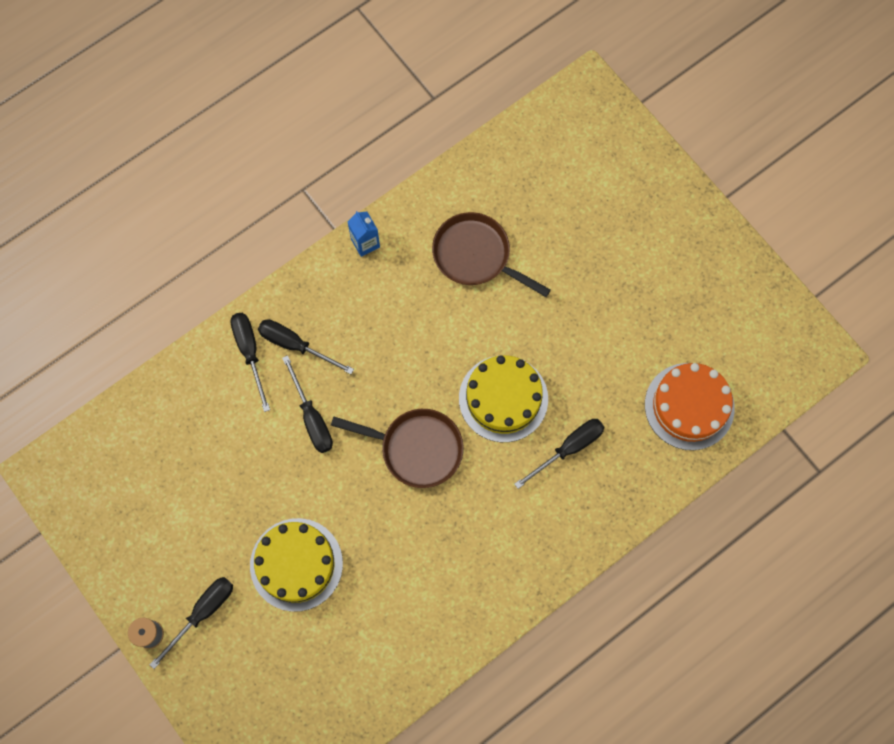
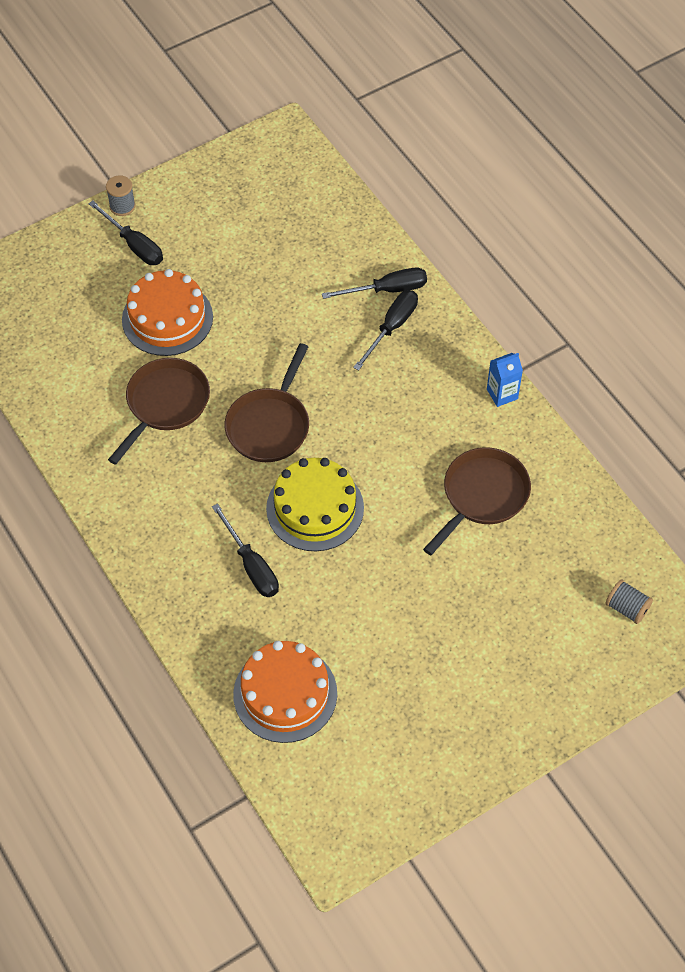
camera: 95 degrees right, 15 degrees down
(296, 564) = (167, 318): yellow cake -> orange cake
(311, 417) = (313, 337): black screwdriver -> none
(401, 552) = (165, 404): none -> brown pan
(573, 138) = (626, 608): none -> grey spool

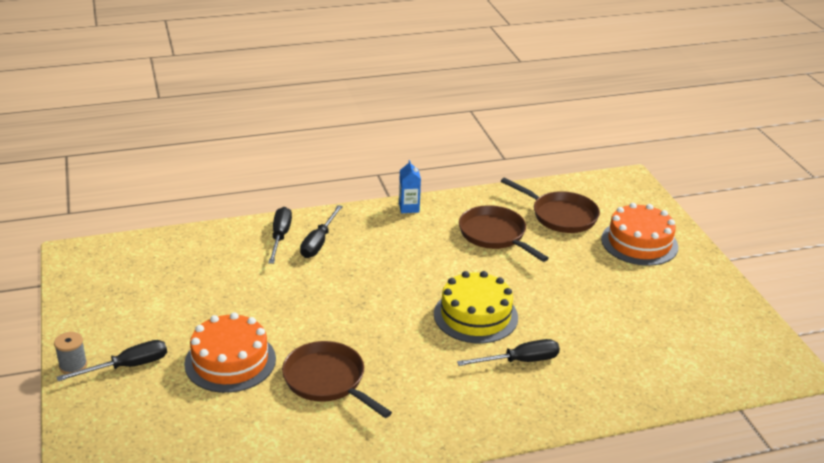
camera: 75 degrees left, 25 degrees down
(270, 425) = (381, 323): brown pan -> brown pan (560, 215)
(285, 694) = (648, 366): orange cake -> orange cake (639, 243)
(391, 328) = (319, 242): black screwdriver -> black screwdriver turned 120 degrees counterclockwise
(626, 608) = (606, 199): grey spool -> none

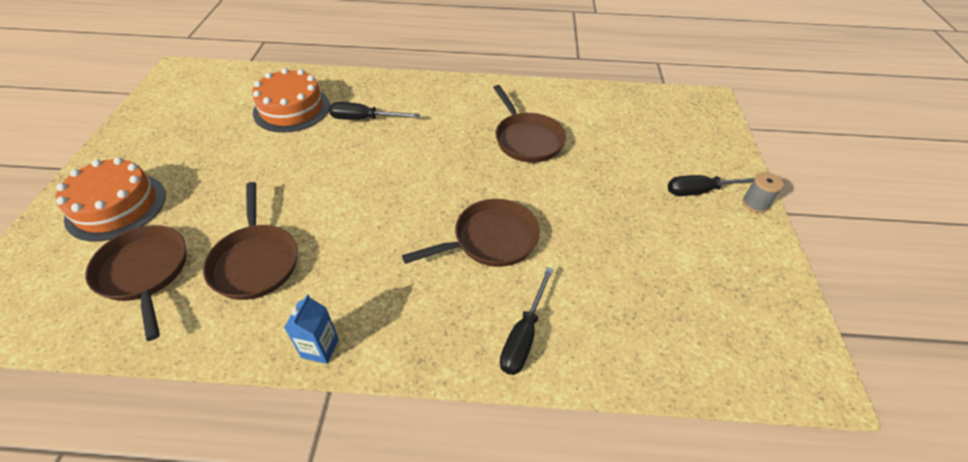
camera: 160 degrees left, 15 degrees up
(230, 361) = (607, 174): orange cake -> orange cake (291, 109)
(319, 242) = (476, 309): black screwdriver -> none
(327, 283) = (490, 240): none -> brown pan
(475, 315) = (366, 165): yellow cake -> none

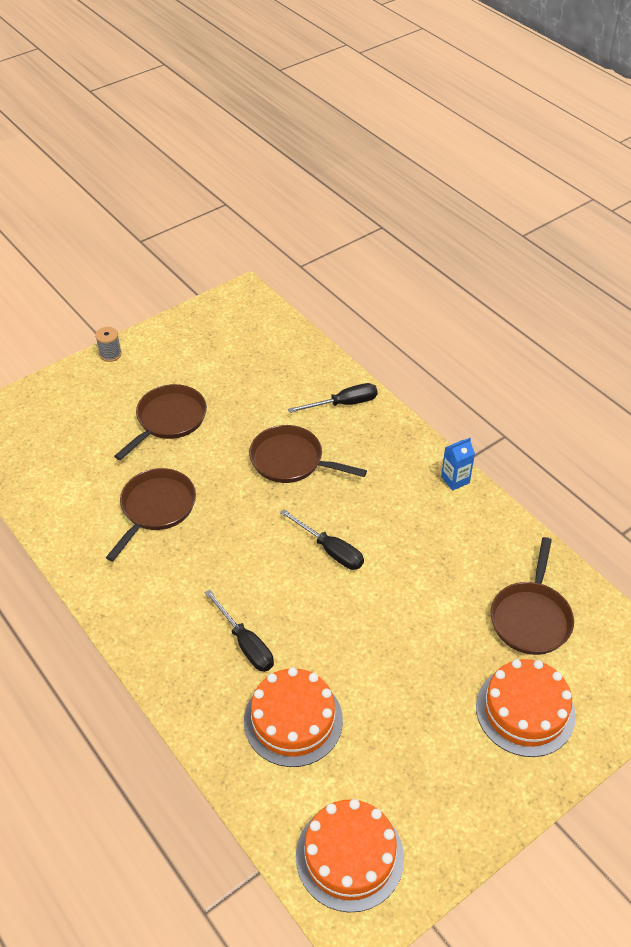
camera: 130 degrees left, 0 degrees up
(201, 86) = (349, 856): none -> orange cake
(255, 261) = (451, 566): brown pan -> brown pan (168, 420)
(702, 191) = (122, 383): black screwdriver -> black screwdriver (330, 550)

